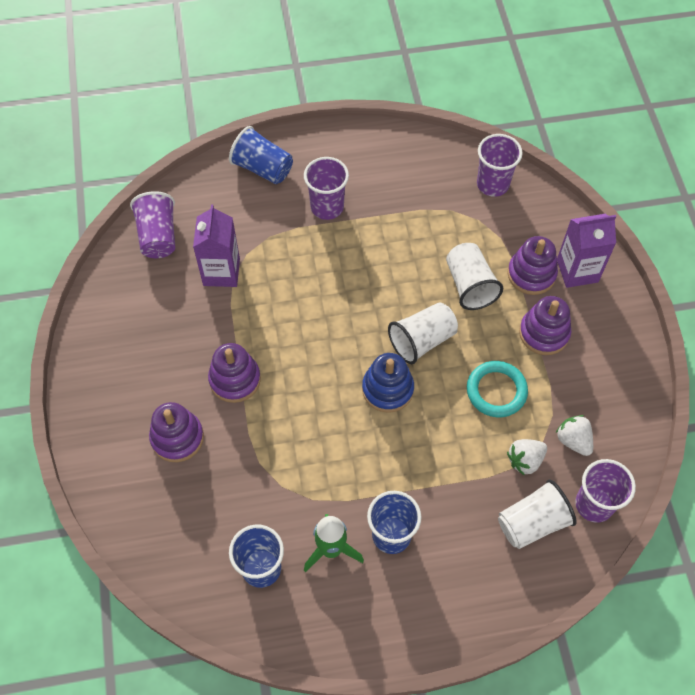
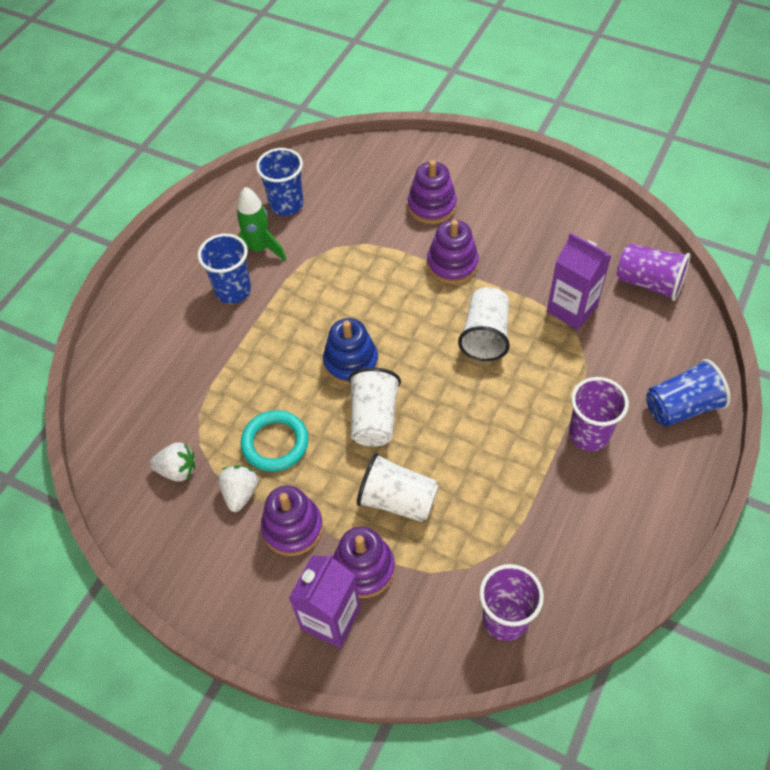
camera: 130 degrees right, 5 degrees down
(525, 460) = (198, 419): white strawberry -> white strawberry (240, 493)
(532, 522) = (149, 387): white cup -> white cup (485, 335)
(594, 504) = (116, 443): purple cup -> none

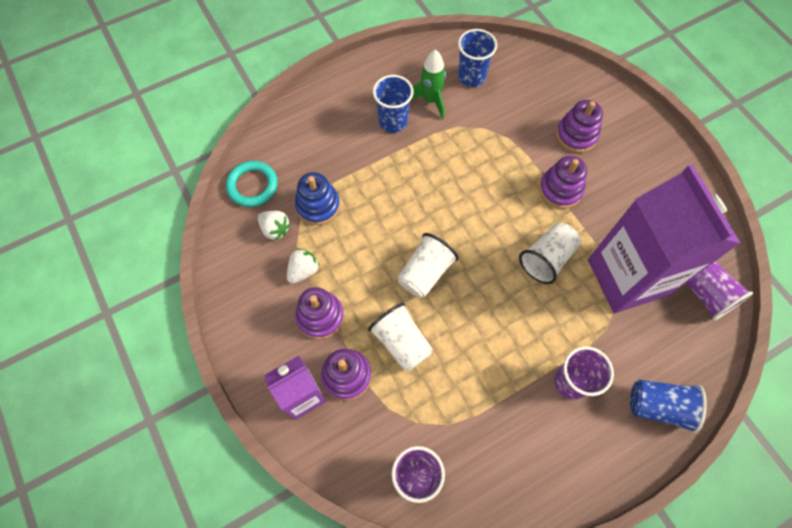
camera: 30 degrees right, 10 degrees up
(275, 443) = (348, 249): turquoise ring -> turquoise ring (252, 186)
(351, 362) = (437, 221): blue stacking toy -> blue stacking toy (318, 206)
(572, 309) = (627, 277): purple carton -> purple carton, size x1.88

